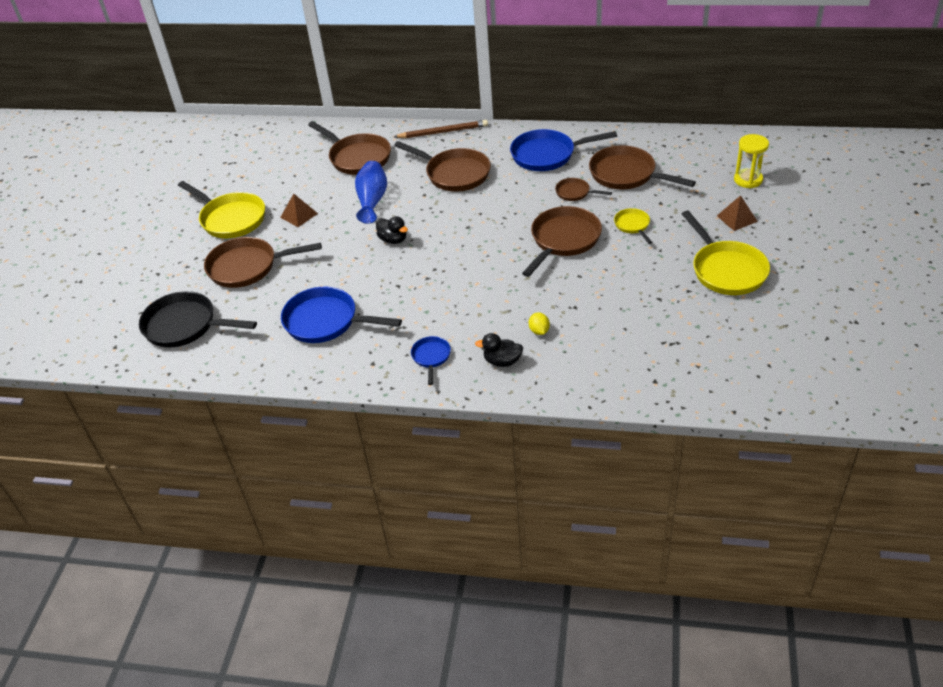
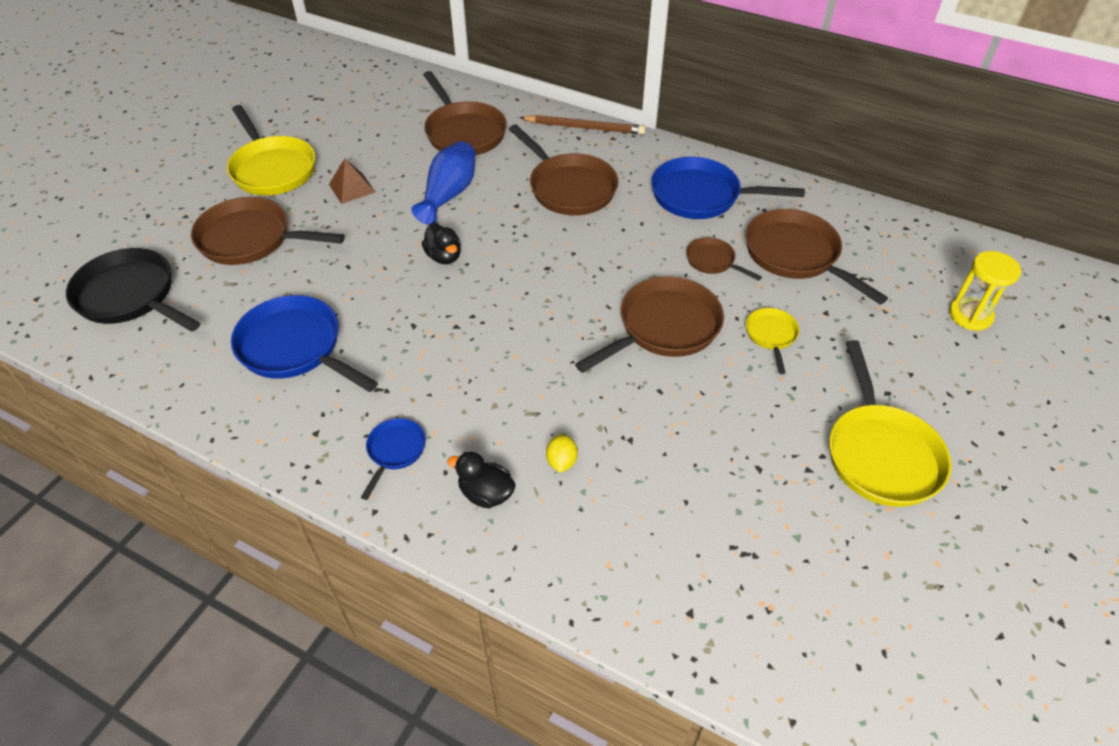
camera: 15 degrees right, 5 degrees up
(736, 218) = (930, 372): brown pyramid -> none

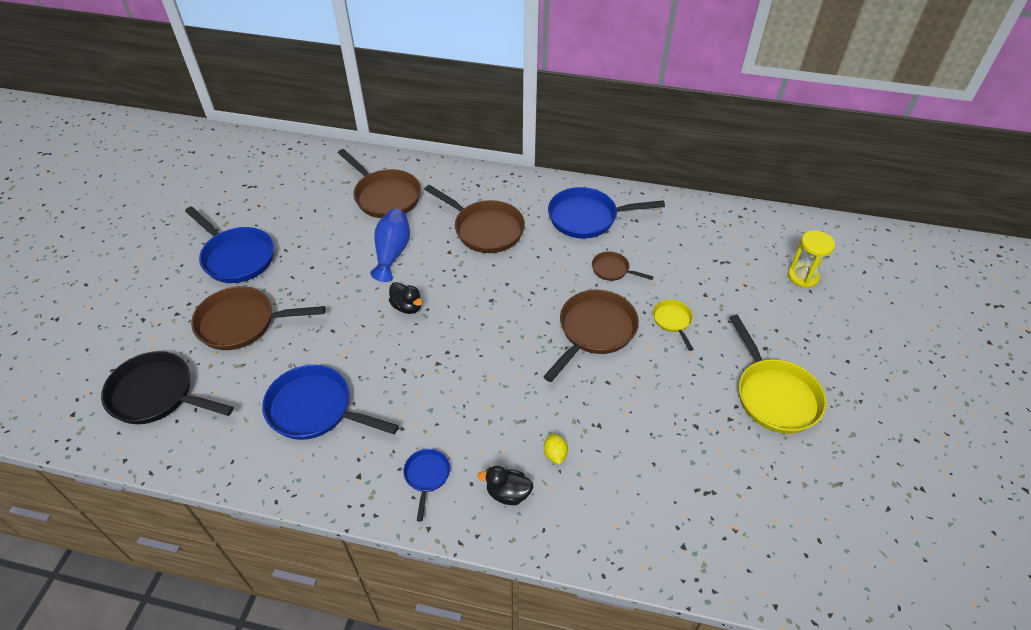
camera: 15 degrees left, 0 degrees up
(272, 169) = (236, 257): yellow pan -> blue pan
(352, 188) = (310, 262): brown pyramid -> none
(584, 127) = (480, 175): brown pencil -> none
(796, 255) = (670, 253): brown pan -> none

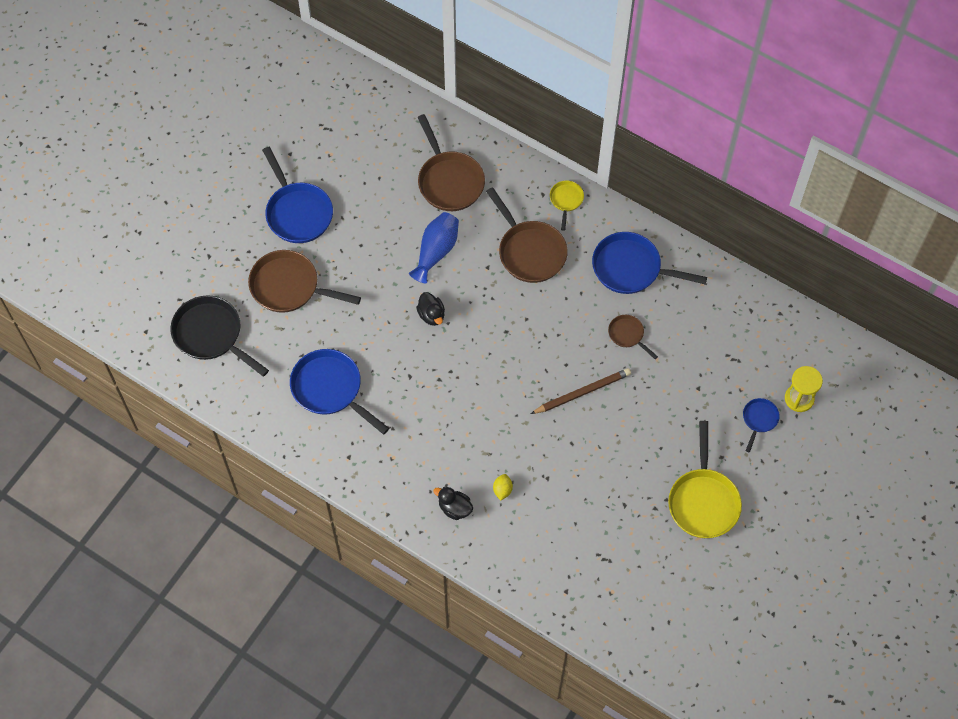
camera: 20 degrees right, 15 degrees up
(427, 476) = (399, 474): blue pan -> blue pan (759, 420)
(594, 331) = (582, 392): brown pan -> brown pencil
(673, 321) = (655, 405): yellow pan -> yellow pan (566, 200)

